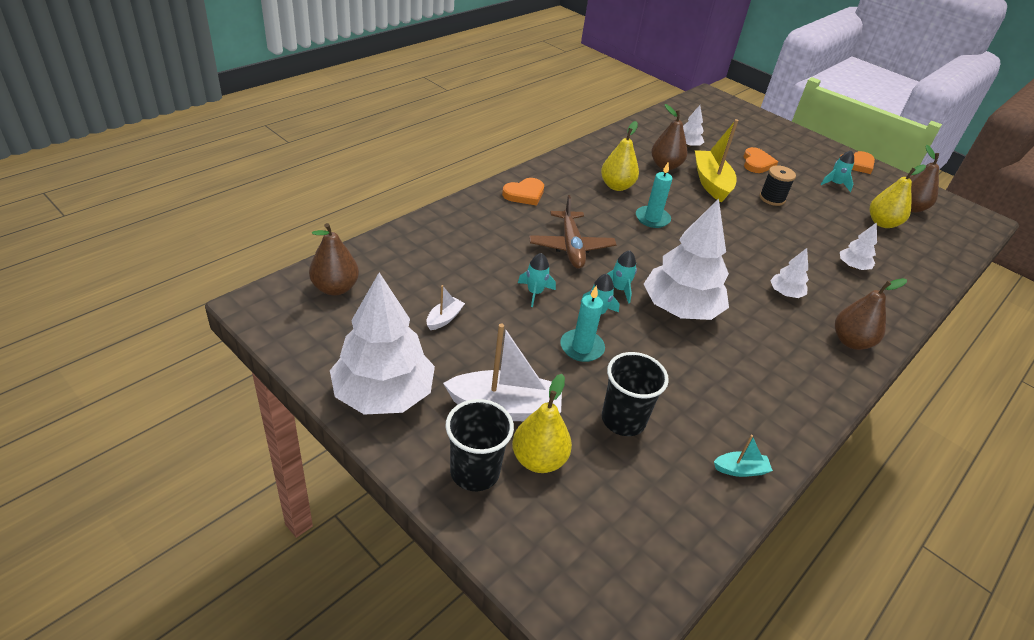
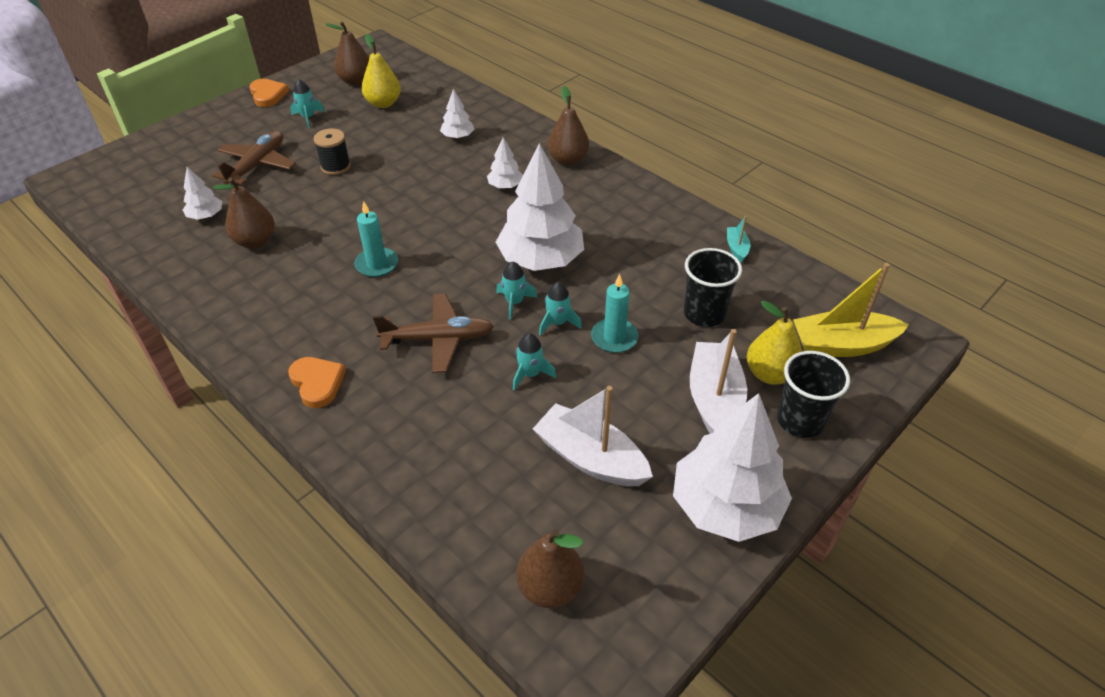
camera: 85 degrees left, 5 degrees up
(444, 318) = (590, 458): white boat -> white boat, size x2.11
(616, 186) = (302, 290): yellow pear -> none
(711, 183) = (300, 207): yellow boat -> yellow boat (842, 345)
(757, 163) = (257, 165): orange heart -> brown plane

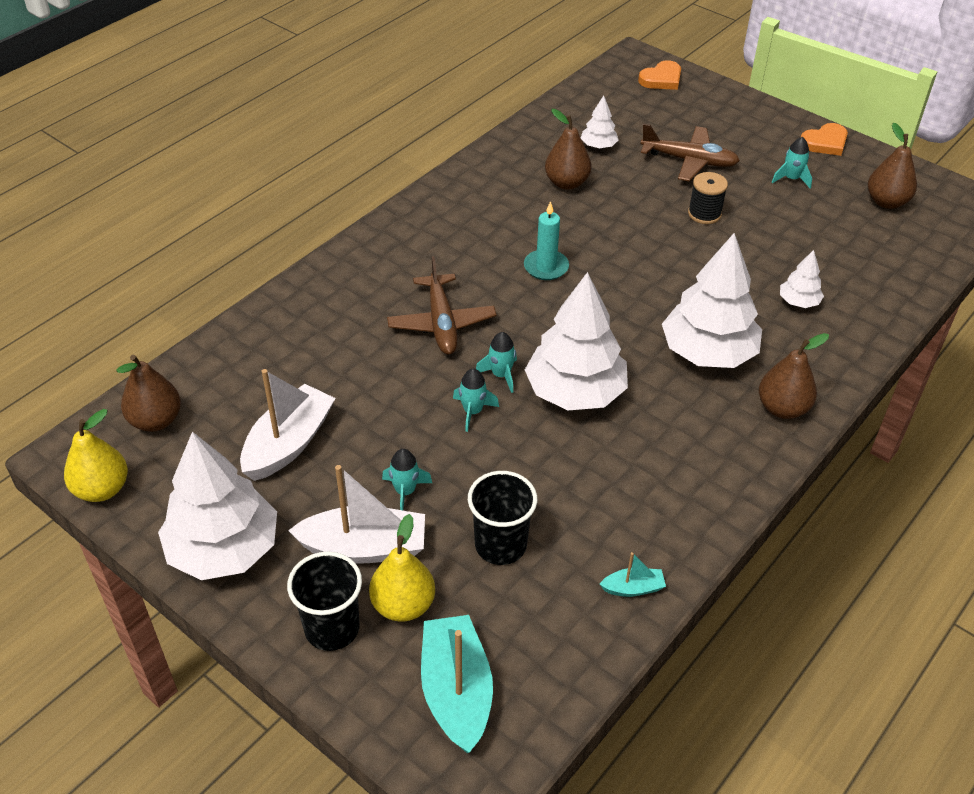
camera: 85 degrees right, 0 degrees up
(317, 383) = (382, 254): orange heart -> orange heart (661, 79)
(383, 103) = (846, 231): yellow pear -> yellow pear (102, 489)
(505, 186) = (708, 352): white tree -> white tree, size x2.16
(530, 374) = (397, 394): turquoise rocket -> turquoise rocket (405, 491)
(614, 337) = (453, 460): turquoise candle -> none
(842, 345) = (456, 691): yellow boat -> turquoise boat

